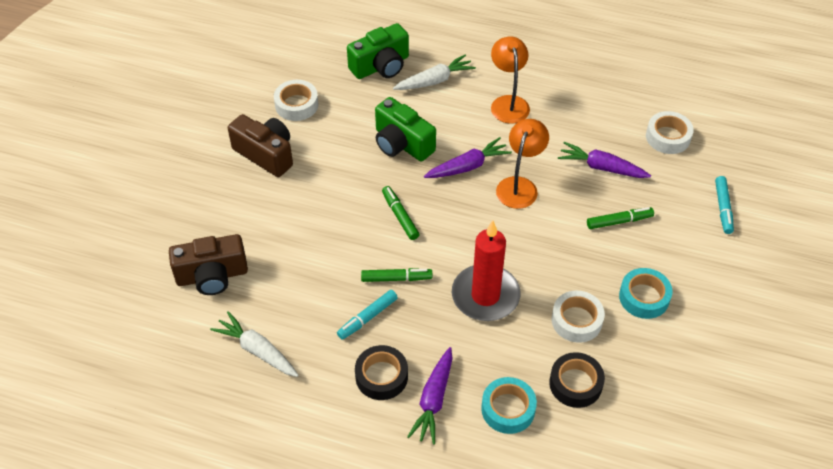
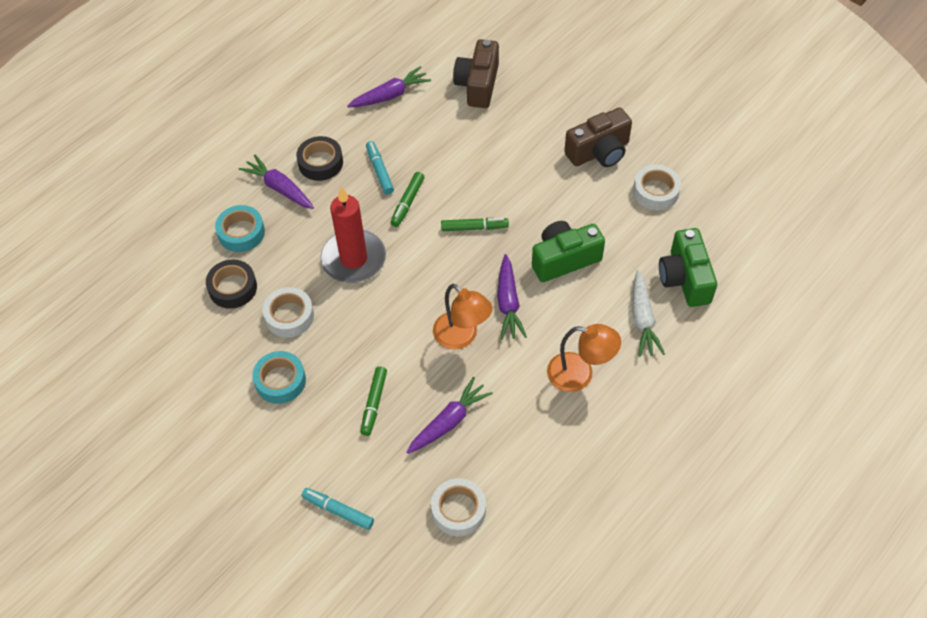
camera: 115 degrees right, 5 degrees up
(257, 350) = (390, 95): white carrot -> purple carrot

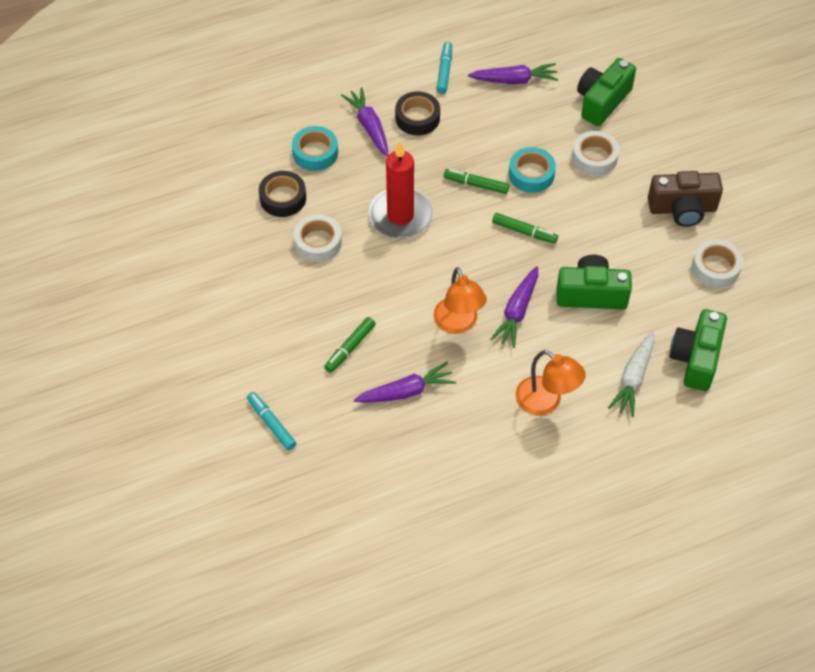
camera: 25 degrees right, 0 degrees up
(280, 381) = (281, 294): turquoise tape -> turquoise tape (531, 174)
(379, 171) = (466, 146): turquoise marker -> turquoise marker (444, 71)
(407, 202) = (476, 185): green marker -> green marker turned 60 degrees clockwise
(458, 510) = (373, 469): white tape -> white tape (594, 157)
(478, 85) = (602, 101): brown camera -> green camera

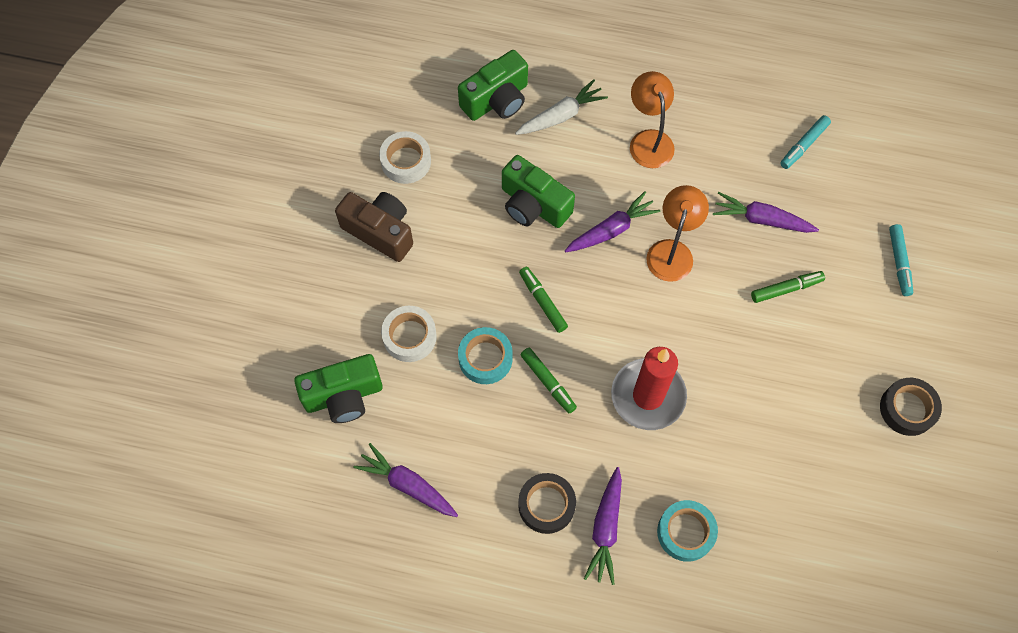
camera: 145 degrees left, 10 degrees up
(283, 198) = (754, 496): black tape -> black tape (907, 409)
(318, 242) = (749, 418): white tape -> none
(444, 71) = (471, 550): turquoise marker -> turquoise marker (804, 145)

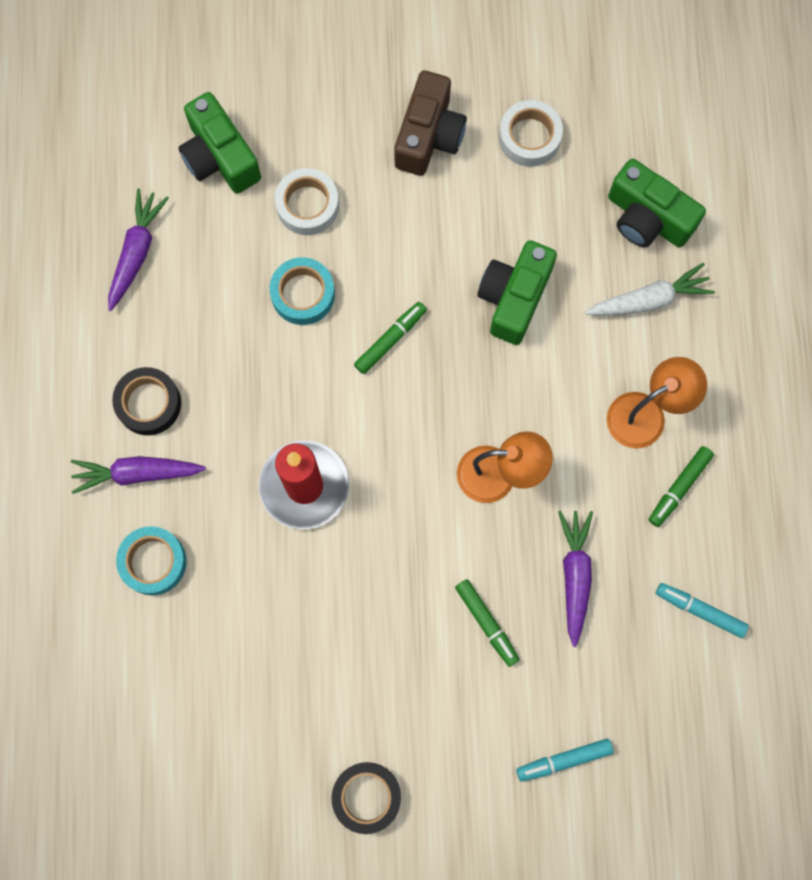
camera: 75 degrees right, 10 degrees up
(548, 382) = (292, 370): green marker -> green marker (679, 488)
(561, 116) = (649, 300): white carrot -> white carrot turned 60 degrees counterclockwise
(611, 230) = (507, 396): purple carrot -> none

